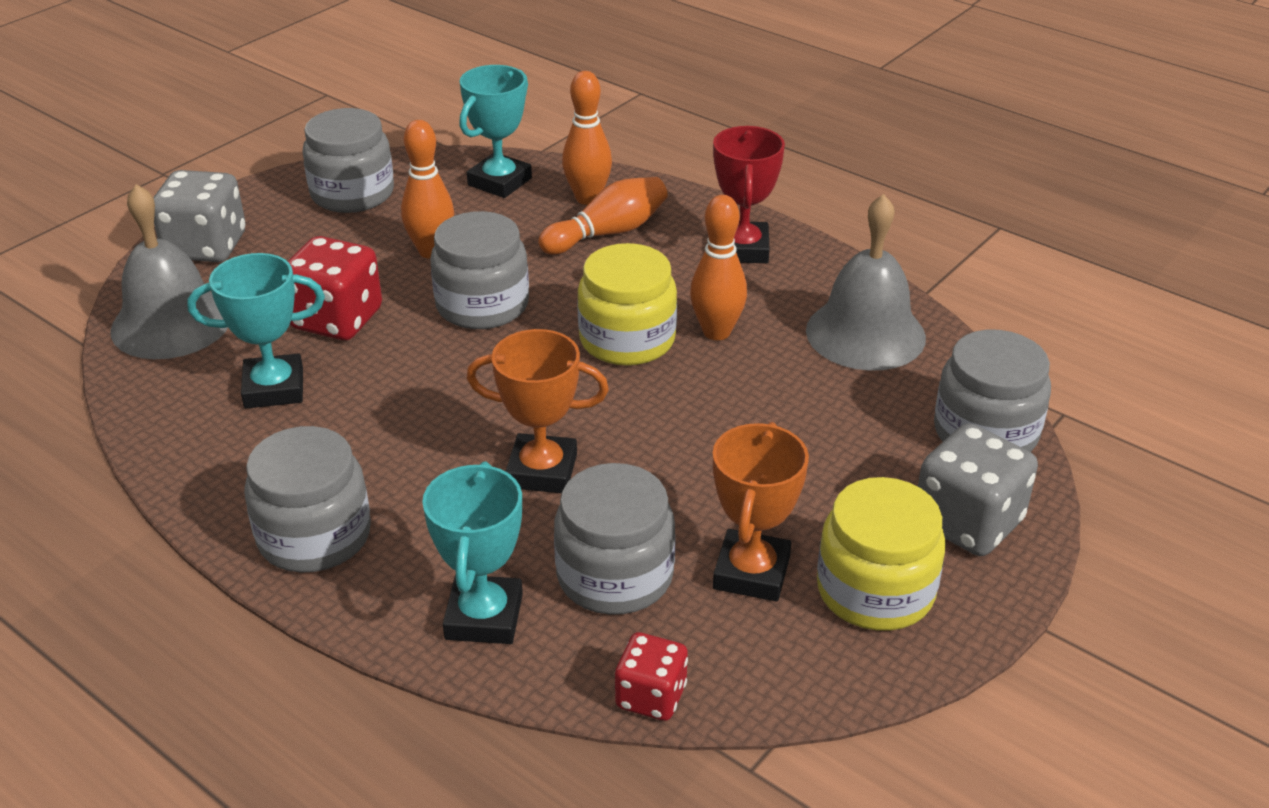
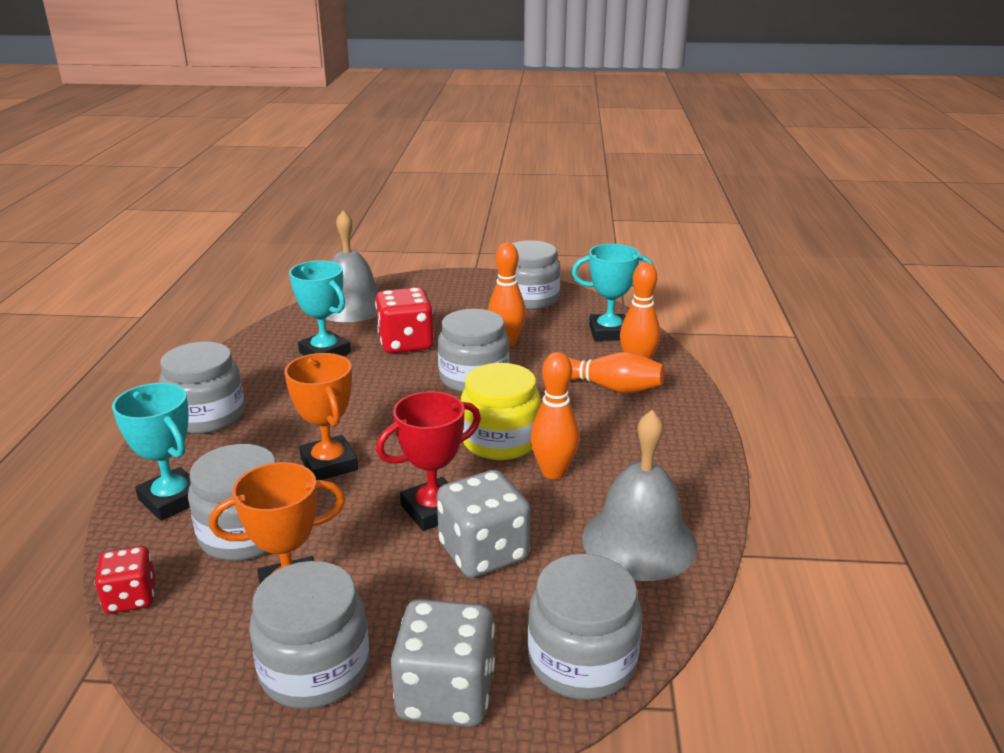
camera: 55 degrees right, 10 degrees down
(206, 246) = (427, 286): grey dice -> grey dice (483, 552)
(484, 617) = (172, 500): turquoise trophy -> turquoise trophy turned 75 degrees clockwise
(742, 249) = (668, 444): red trophy -> red trophy (433, 510)
(875, 591) = (315, 669): yellow jar -> grey jar

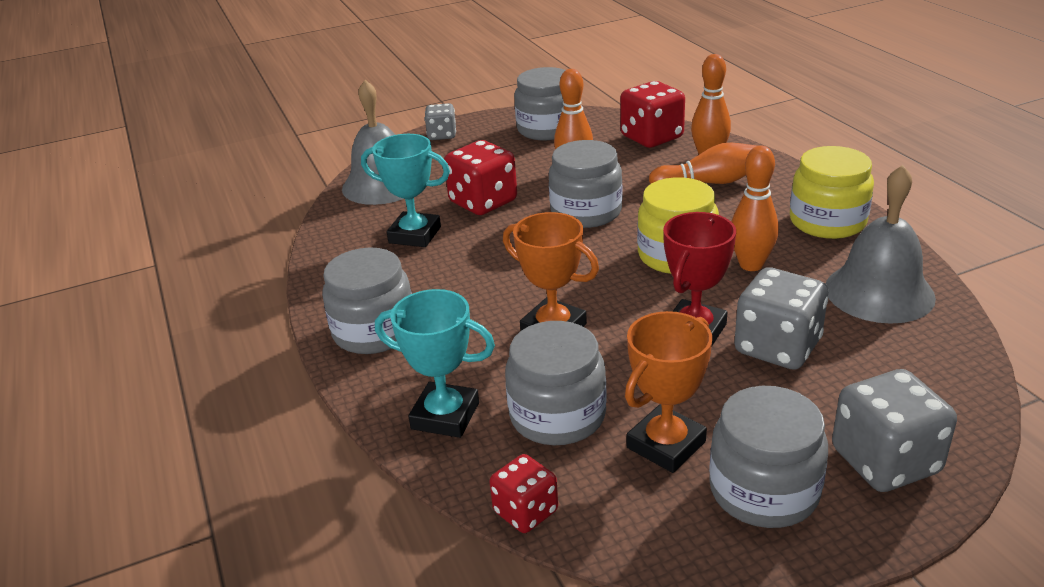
camera: 25 degrees left, 5 degrees up
(442, 280) = (442, 135): none -> grey dice
(582, 661) = (947, 393): grey jar -> none
(609, 332) = (651, 137): turquoise trophy -> red dice
(673, 459) = (827, 222): none -> yellow jar

